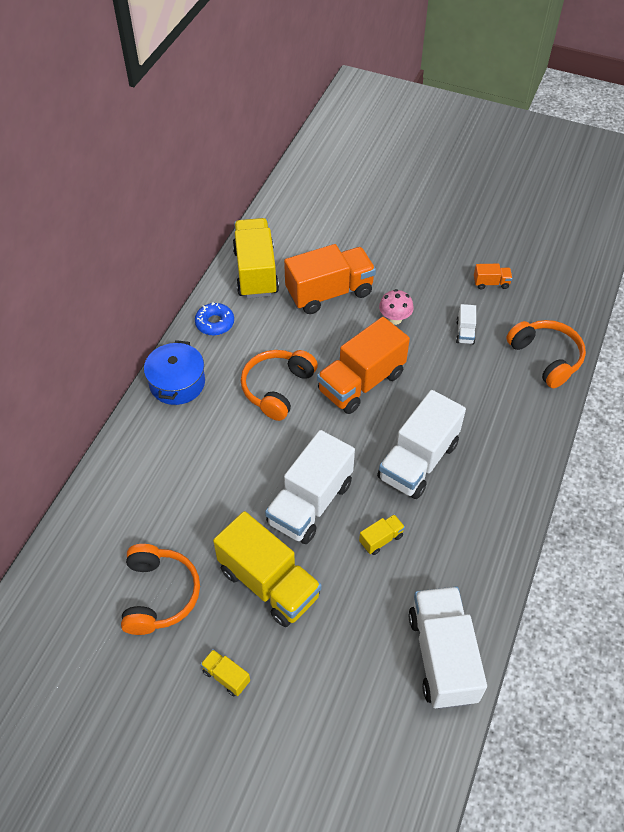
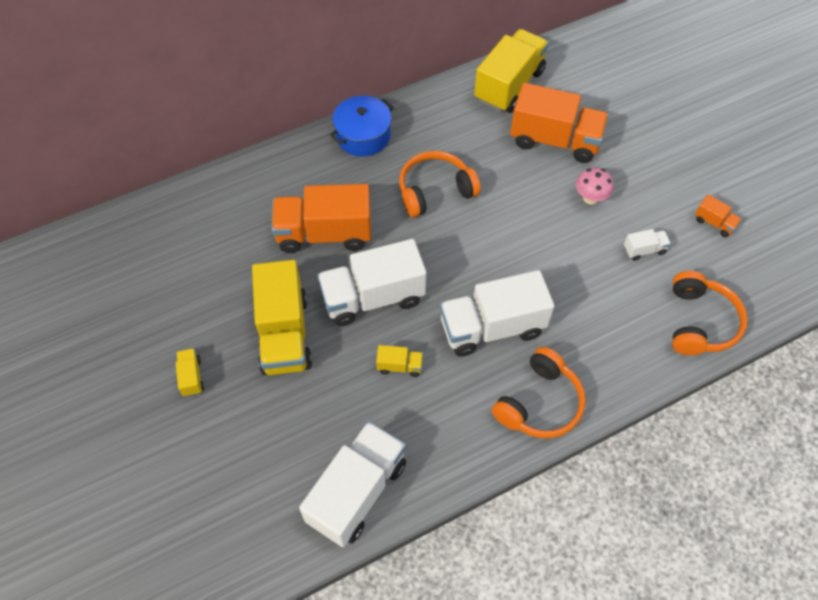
camera: 40 degrees right, 5 degrees up
(159, 594) = (203, 284): orange headphones -> orange headphones (540, 403)
(215, 323) = (436, 107): blue donut -> none
(361, 382) = (508, 231): orange truck -> orange truck (324, 234)
(465, 332) = (644, 250): white truck -> white truck turned 150 degrees counterclockwise

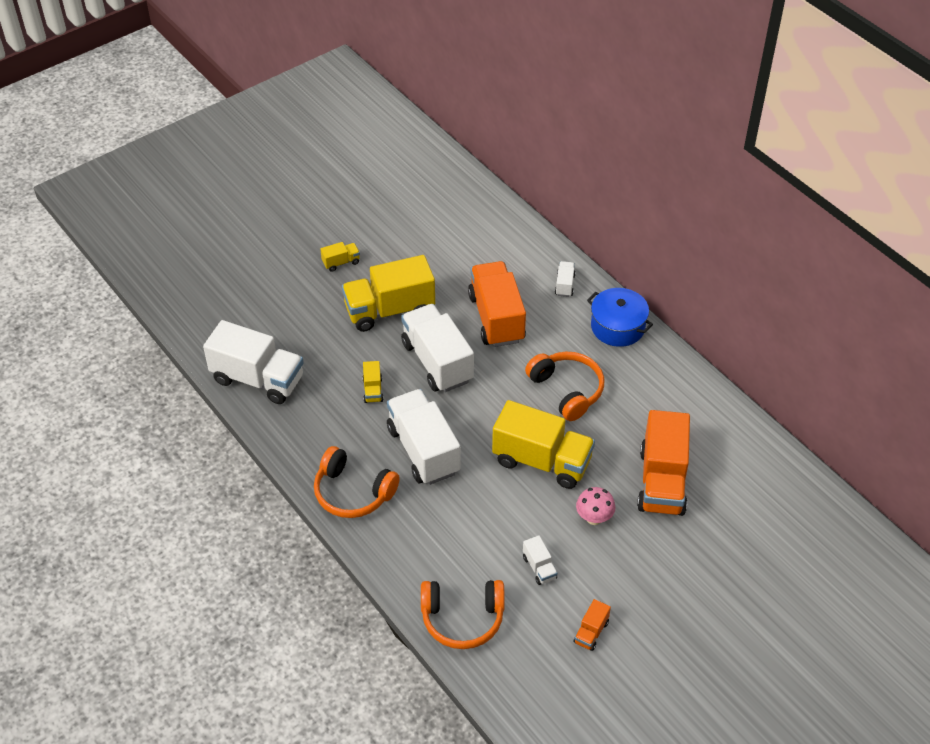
camera: 80 degrees right, 10 degrees down
(295, 167) = (564, 285): none -> white truck
(509, 85) = (726, 435): yellow truck -> yellow truck (542, 461)

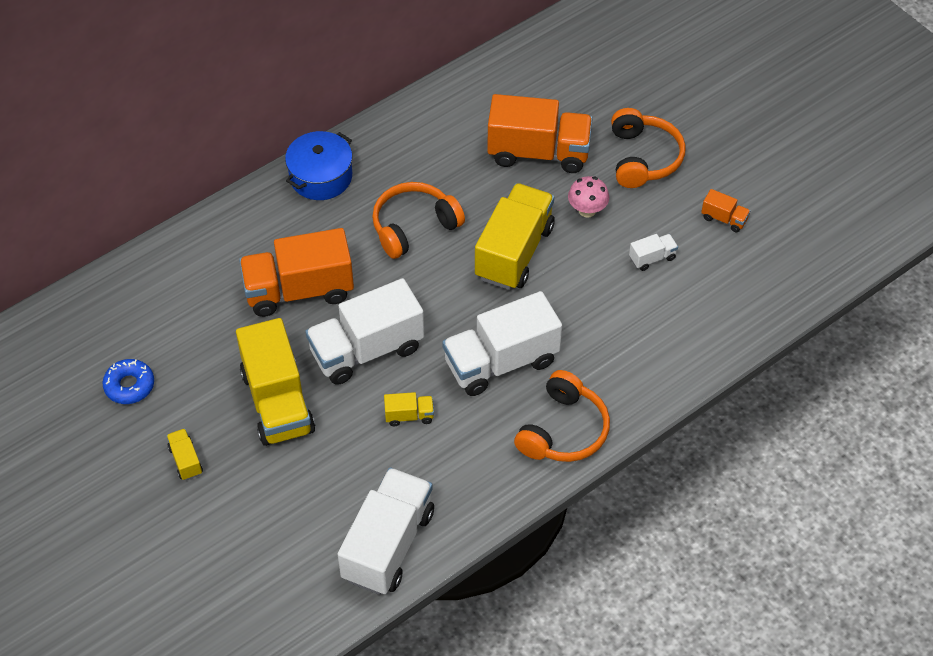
camera: 90 degrees left, 5 degrees up
(407, 228) = (129, 385): none -> blue donut
(462, 619) = (720, 324): orange headphones -> orange headphones (643, 158)
(564, 285) = (250, 223): white truck -> none

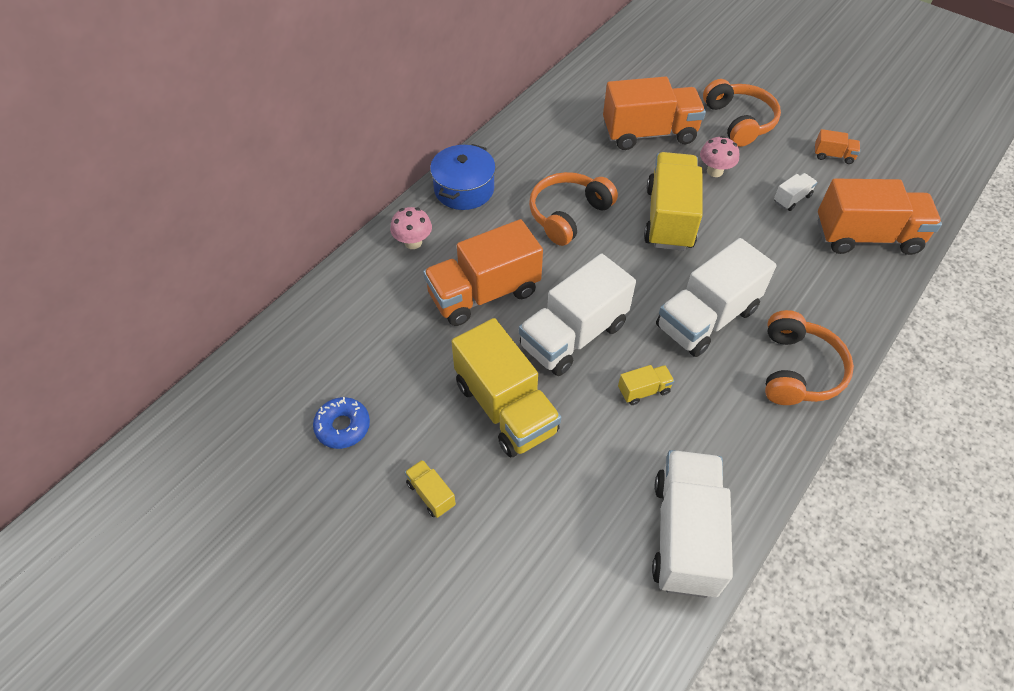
camera: 15 degrees left, 0 degrees up
(250, 224) = (413, 242): none -> pink mushroom
(707, 315) = (866, 237): none -> orange truck

